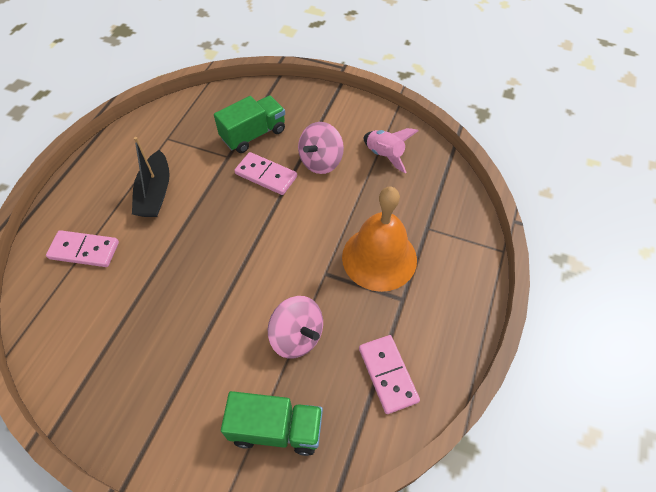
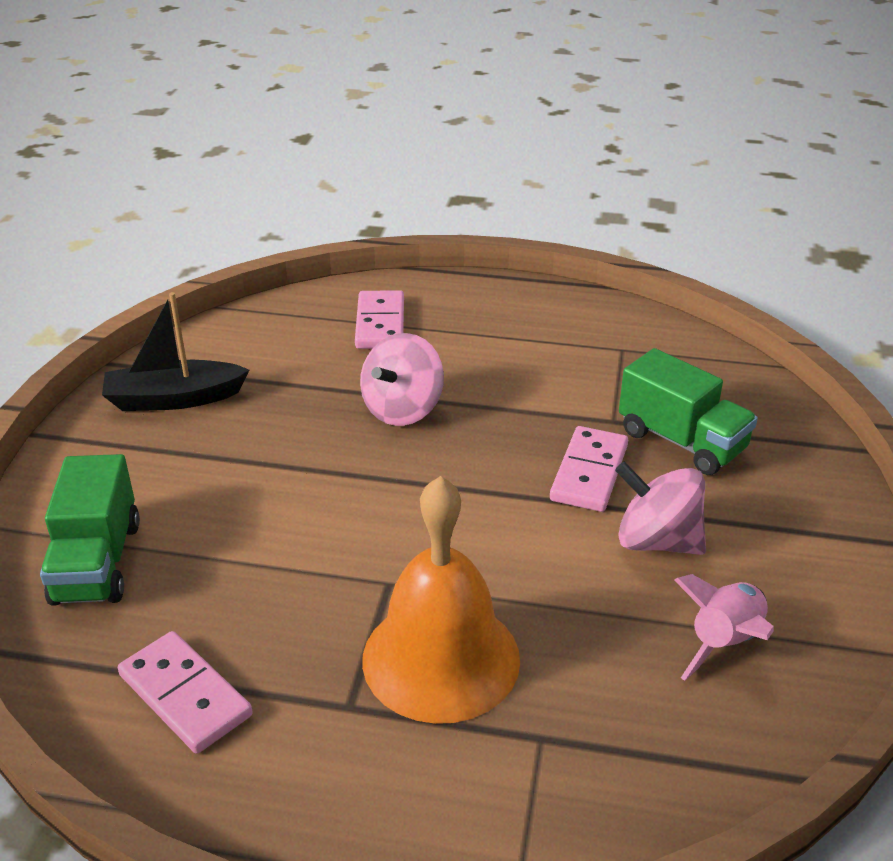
camera: 80 degrees right, 20 degrees down
(155, 193) = (503, 361): black boat -> black boat (174, 399)
(297, 336) = (256, 562): pink spinning top -> pink spinning top (402, 409)
(387, 374) = (185, 695): pink domino -> pink domino turned 75 degrees clockwise

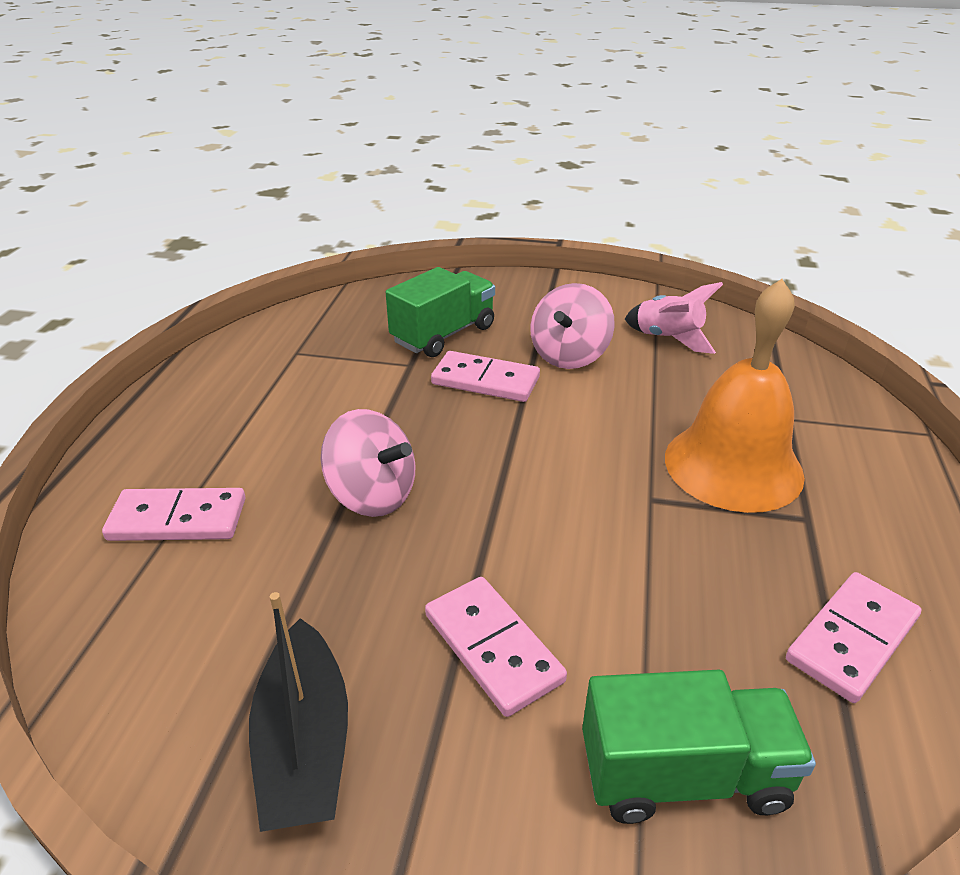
camera: 90 degrees left, 0 degrees up
(228, 475) = (492, 648): none -> pink domino

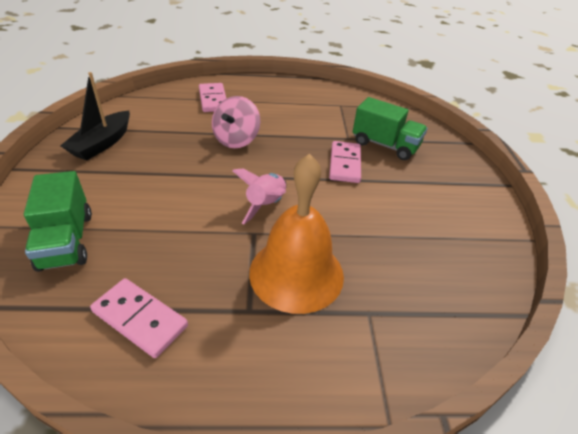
camera: 75 degrees right, 5 degrees up
(304, 743) = (102, 143): black boat -> black boat turned 45 degrees counterclockwise
(492, 648) = (143, 182): pink domino -> none
(569, 355) = (391, 195): pink spinning top -> none
(668, 338) = (446, 244): pink rocket -> pink rocket (266, 205)

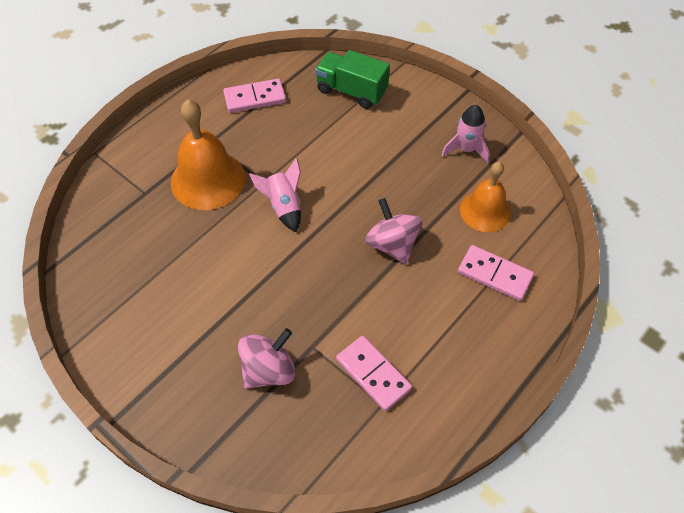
camera: 135 degrees right, 15 degrees up
(102, 143) = (466, 149): black boat -> pink rocket
(163, 117) = (485, 211): none -> orange bell
(345, 164) = (276, 304): pink domino -> pink domino (373, 374)
(385, 145) = (269, 370): green truck -> pink spinning top

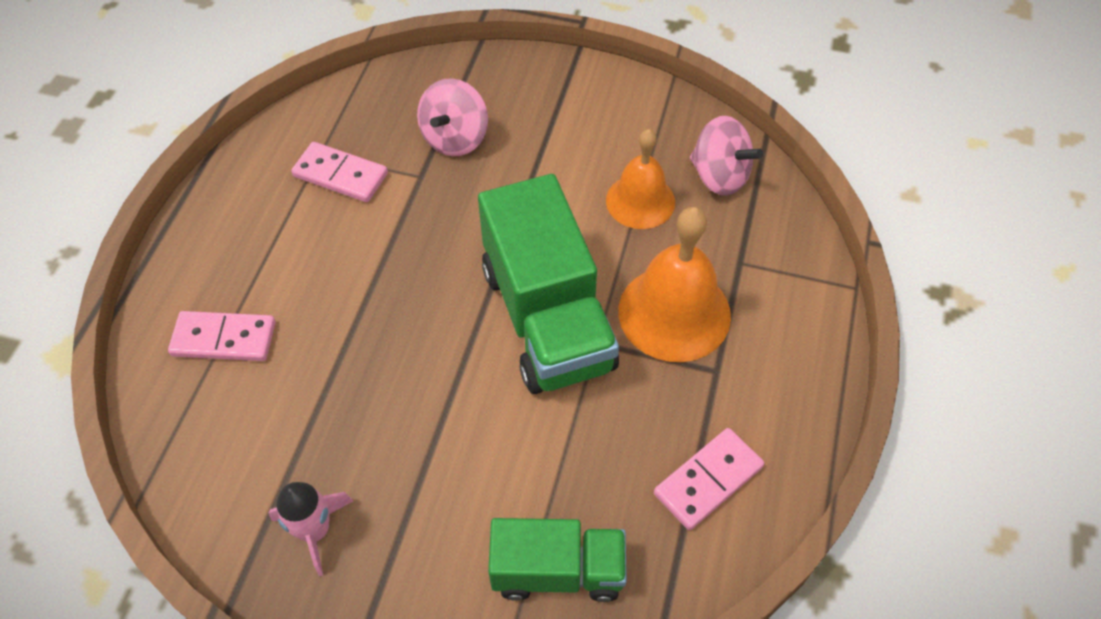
camera: 155 degrees right, 0 degrees up
(283, 206) = (548, 318): pink rocket -> green truck
(392, 244) = (375, 324): pink spinning top -> pink spinning top (719, 176)
(485, 211) = (257, 428): orange bell -> orange bell (640, 201)

